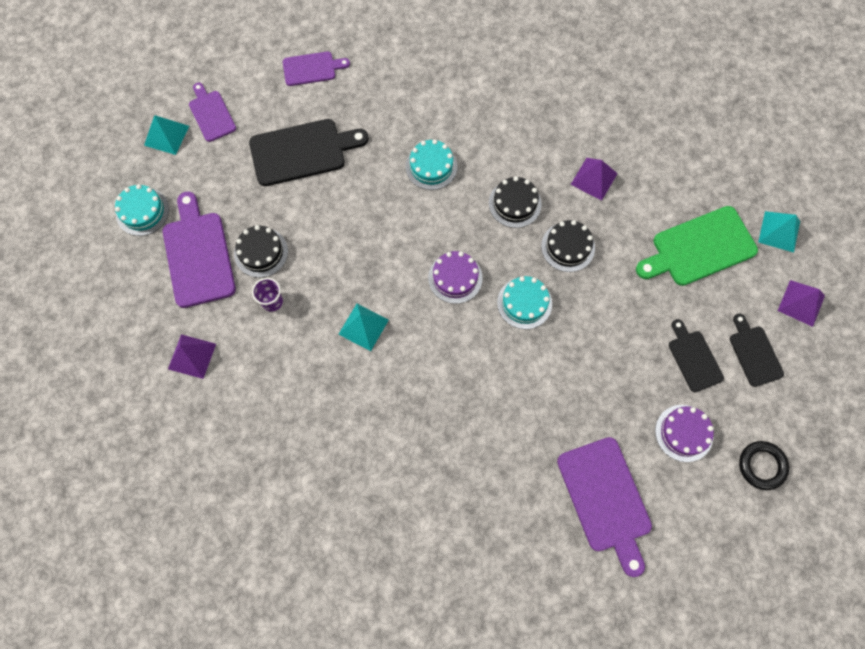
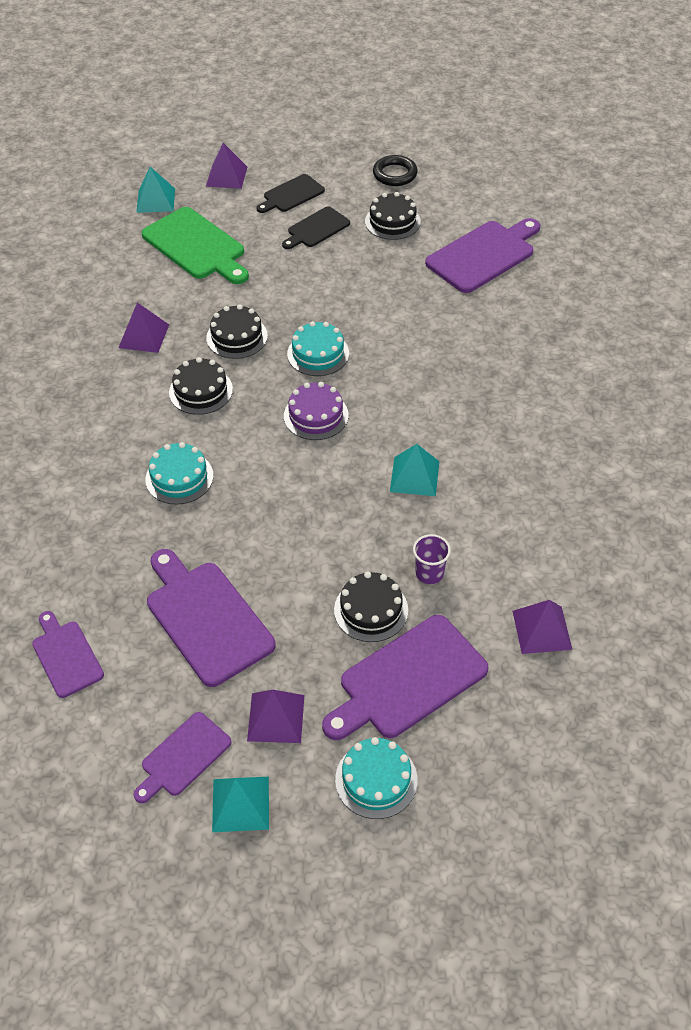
camera: 110 degrees left, 20 degrees down
(211, 170) = (276, 718): none -> purple pyramid
(302, 151) = (206, 618): black cutting board -> purple cutting board
(684, 433) = (392, 221): purple cake -> black cake

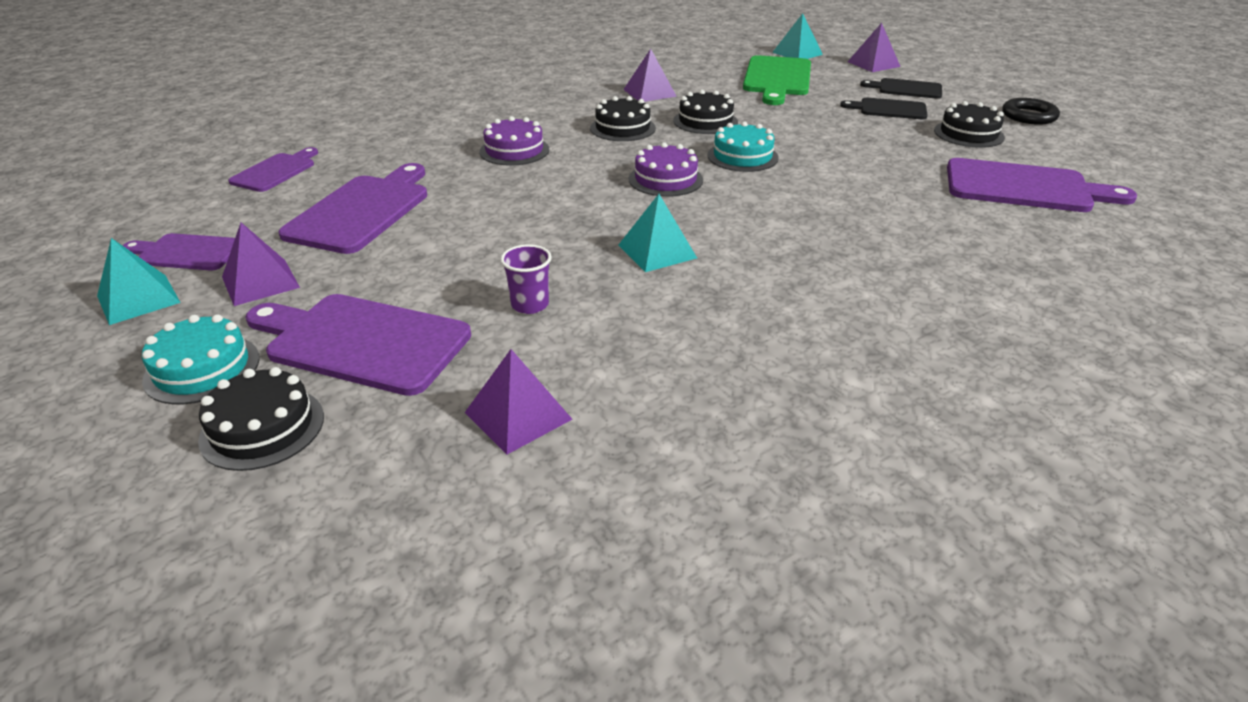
camera: 55 degrees right, 15 degrees down
(179, 477) = (514, 150): turquoise cake -> purple cake
(371, 610) = (444, 287): black cake -> black cake (262, 428)

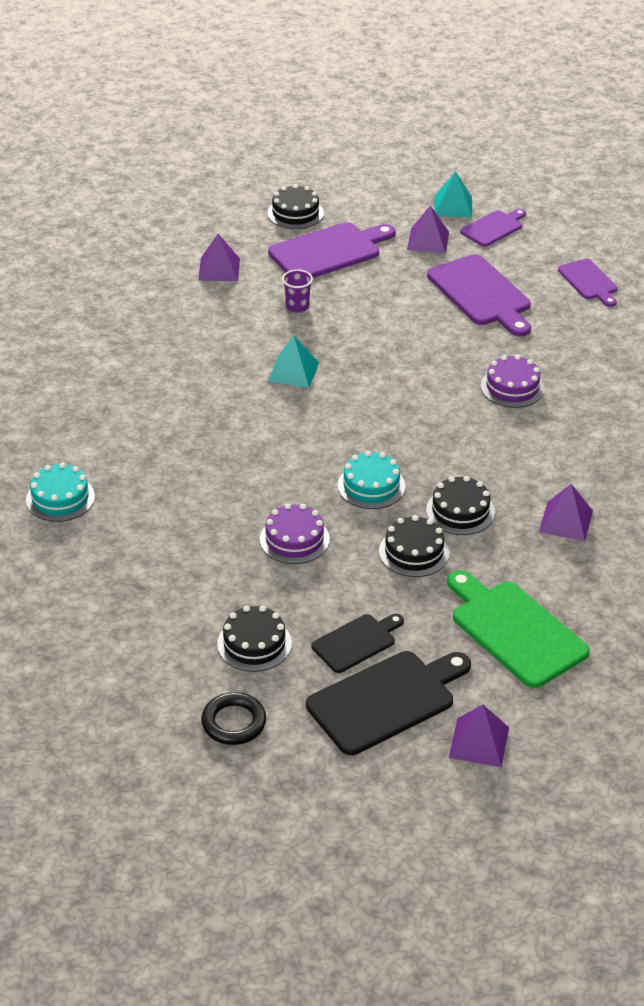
camera: 130 degrees right, 5 degrees up
(202, 369) = (361, 209): turquoise cake -> turquoise cake (60, 498)
(622, 128) = (497, 459): black cake -> black cake (414, 552)
(665, 179) = (379, 427): purple cake -> purple cake (294, 539)
(797, 53) = (577, 709): turquoise pyramid -> none
(906, 89) = (386, 700): black cutting board -> black cutting board, size x1.70
(1024, 187) = (152, 585): purple cutting board -> none

